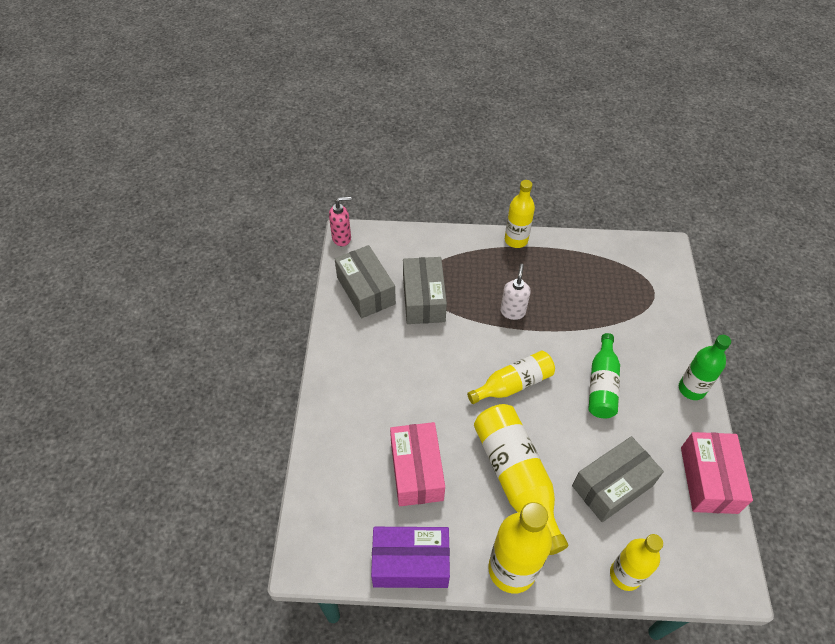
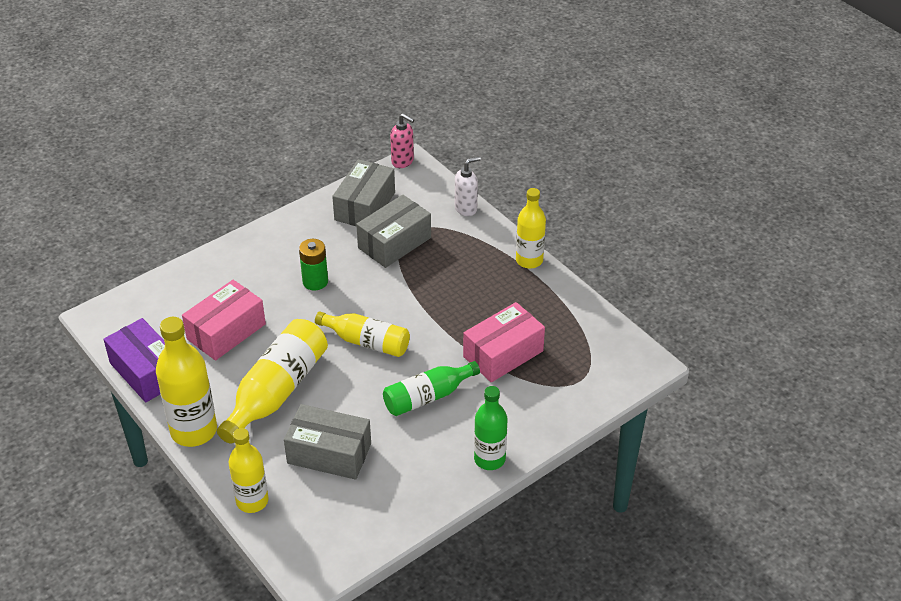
camera: 50 degrees right, 10 degrees down
(417, 374) = (315, 281): none -> green battery
(512, 311) = (444, 301): white soap dispenser -> white soap dispenser (466, 208)
(708, 479) = (400, 514): pink box -> pink box (503, 354)

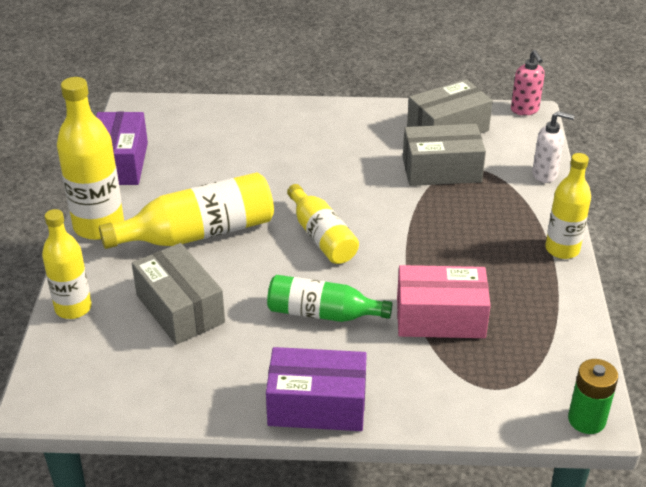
camera: 40 degrees right, 5 degrees down
(226, 331) = (215, 166): pink box -> none
(315, 281) = (333, 166): green battery -> green battery (586, 420)
(489, 459) = (317, 405): green bottle -> purple box

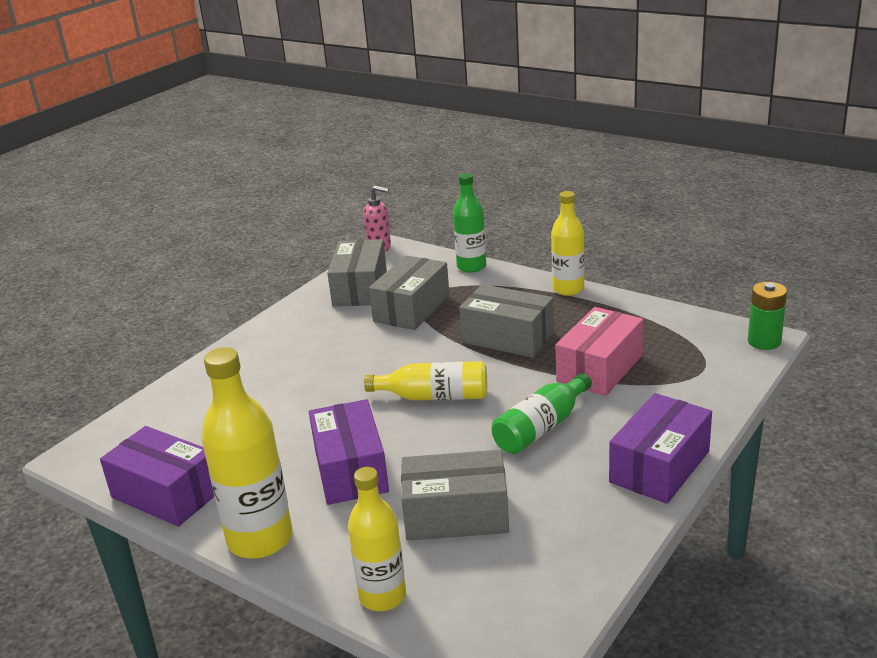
camera: 55 degrees left, 10 degrees down
(198, 233) = (350, 470): yellow bottle -> purple box
(443, 243) = (507, 338): none -> grey box
(545, 174) = (471, 266): white soap dispenser -> green bottle

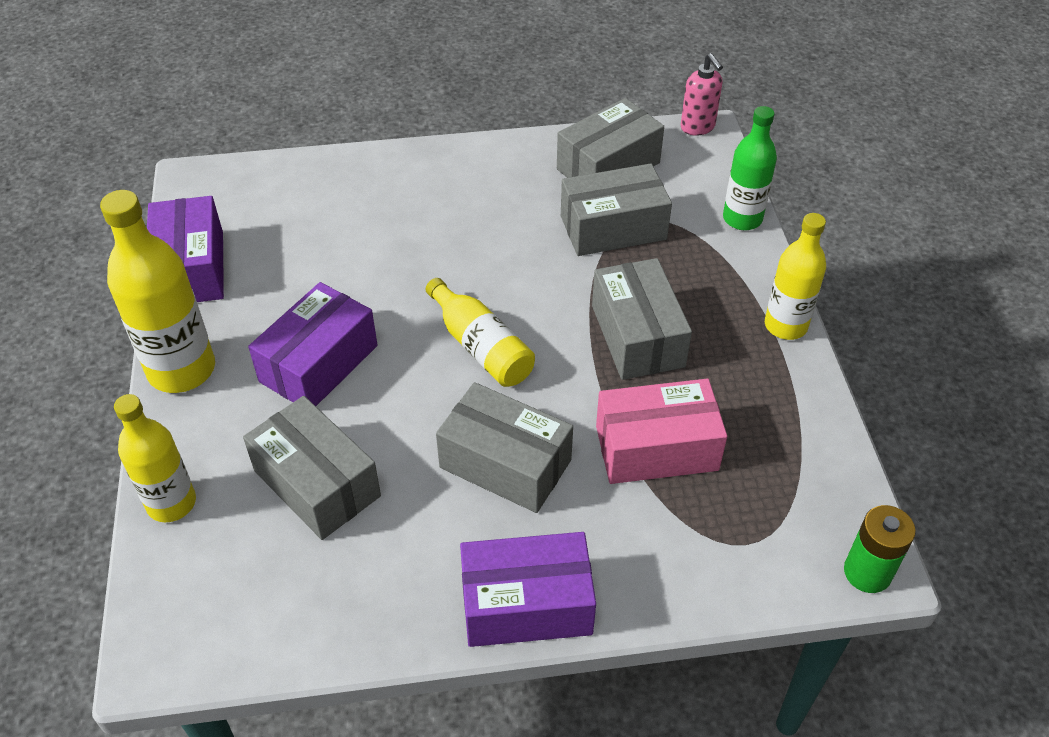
camera: 45 degrees right, 20 degrees up
(541, 428) = (505, 463): green bottle -> grey box

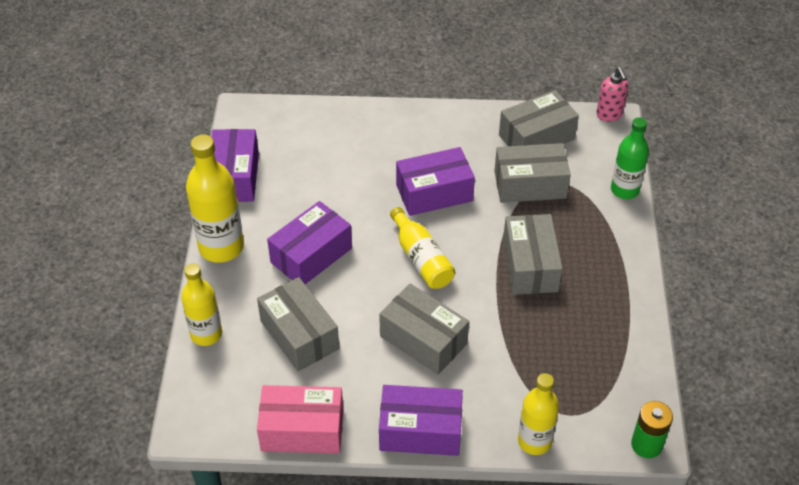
camera: 10 degrees right, 0 degrees up
(483, 255) = (434, 193): none -> purple box
(656, 448) = (526, 344): pink box -> pink box (302, 430)
(785, 325) = (635, 272): yellow bottle -> yellow bottle (534, 441)

